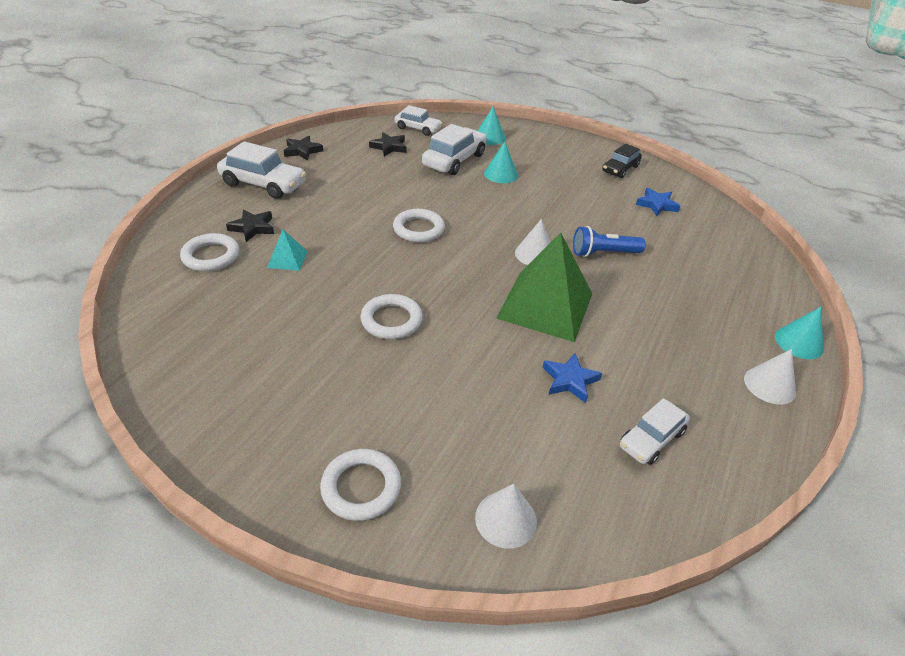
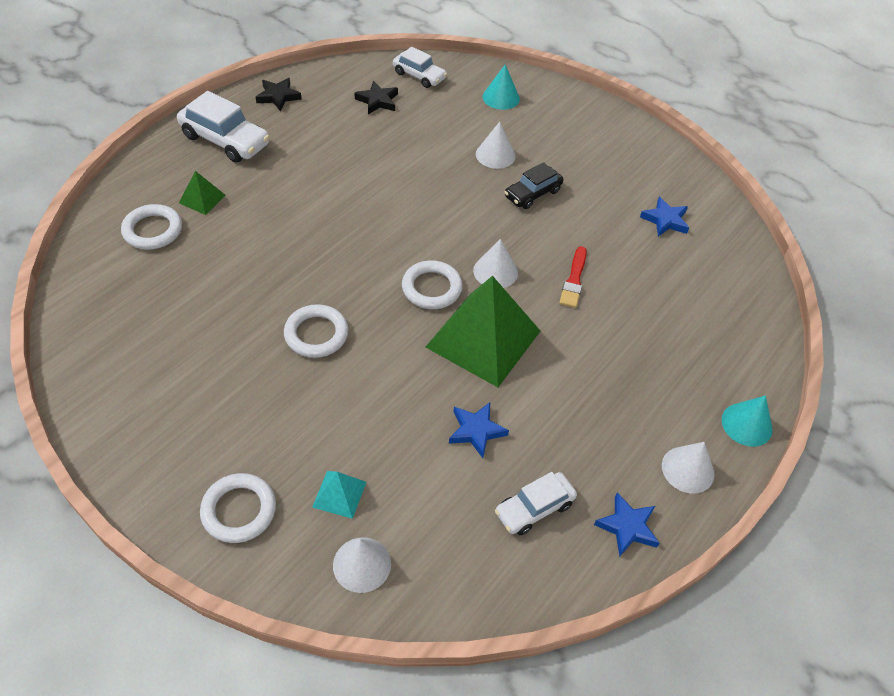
camera: 10 degrees right, 10 degrees up
(253, 228) = (202, 199): black star -> green pyramid
(287, 259) = (229, 244): turquoise pyramid -> turquoise pyramid (339, 494)
(418, 229) = (377, 222): white ring -> white ring (431, 288)
(454, 160) = (447, 128): white car -> none
(501, 174) = (495, 155): turquoise cone -> white cone
(603, 253) = (574, 280): blue flashlight -> red brush
(620, 169) = (642, 162): black car -> black car (532, 194)
(742, 442) = (627, 527): none -> blue star

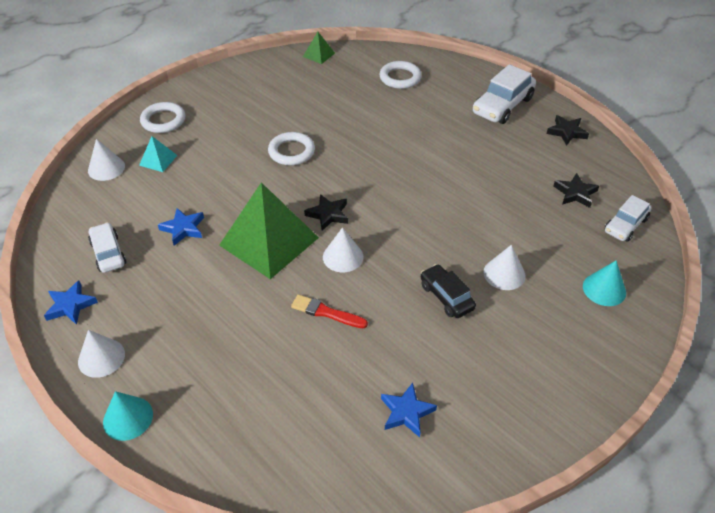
camera: 100 degrees right, 5 degrees down
(202, 199) = (433, 97): green pyramid -> green pyramid (318, 55)
(431, 288) = (328, 214): white ring -> black star

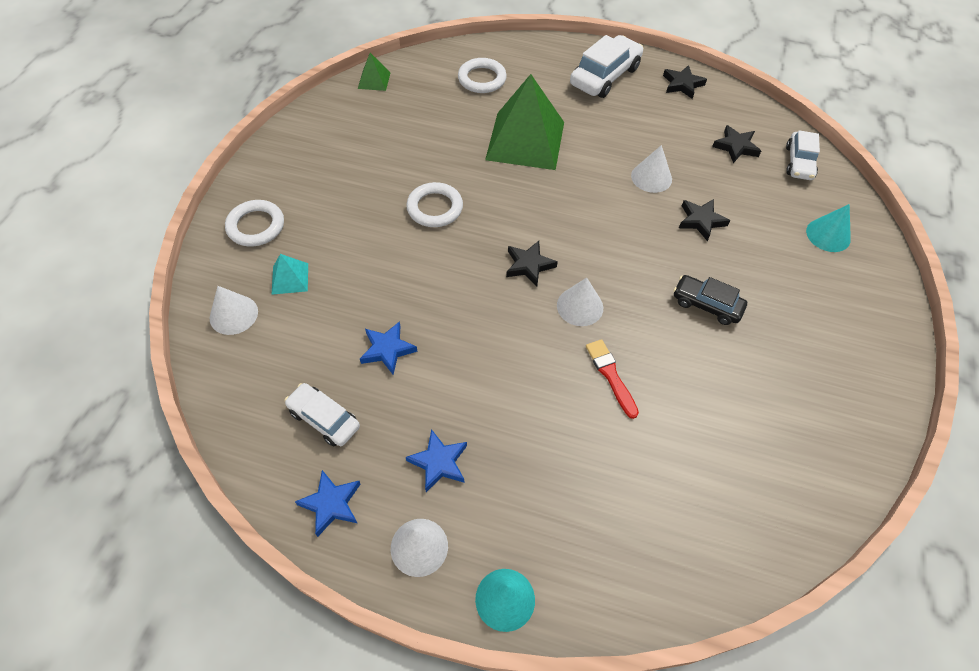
camera: 30 degrees left, 10 degrees up
(269, 241) = (492, 322): green pyramid -> green pyramid (525, 140)
(326, 312) = (611, 375): red brush -> red brush turned 75 degrees clockwise
(406, 412) = (761, 442): blue star -> blue star (439, 462)
(495, 236) = (701, 221): none -> black star
(502, 106) = (605, 76): white car -> white car turned 150 degrees counterclockwise
(504, 274) = (737, 257): white cone -> white cone (651, 177)

